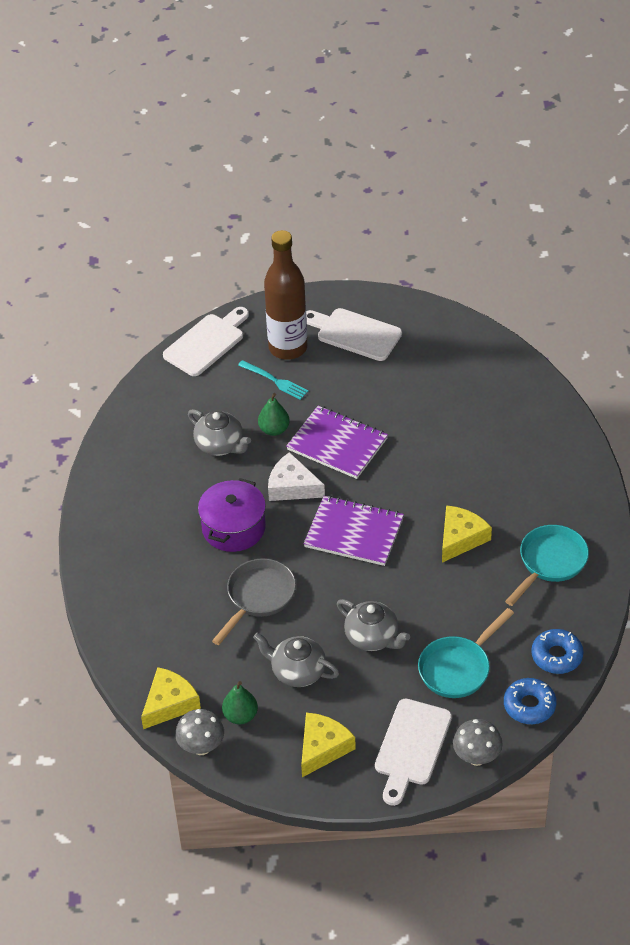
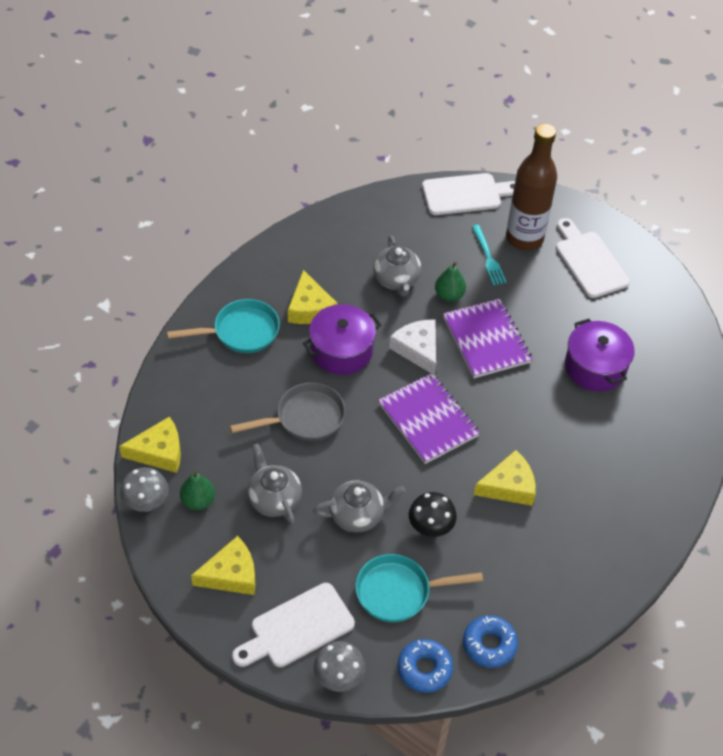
camera: 35 degrees right, 5 degrees up
(173, 513) = (309, 308): none -> yellow cheese
(372, 637) = (358, 515): grey teapot -> grey teapot turned 90 degrees counterclockwise
(435, 608) = (430, 528): none -> black mushroom
(437, 410) = (595, 367): none -> purple pot
(550, 562) = (563, 561): turquoise pan -> turquoise pan (241, 332)

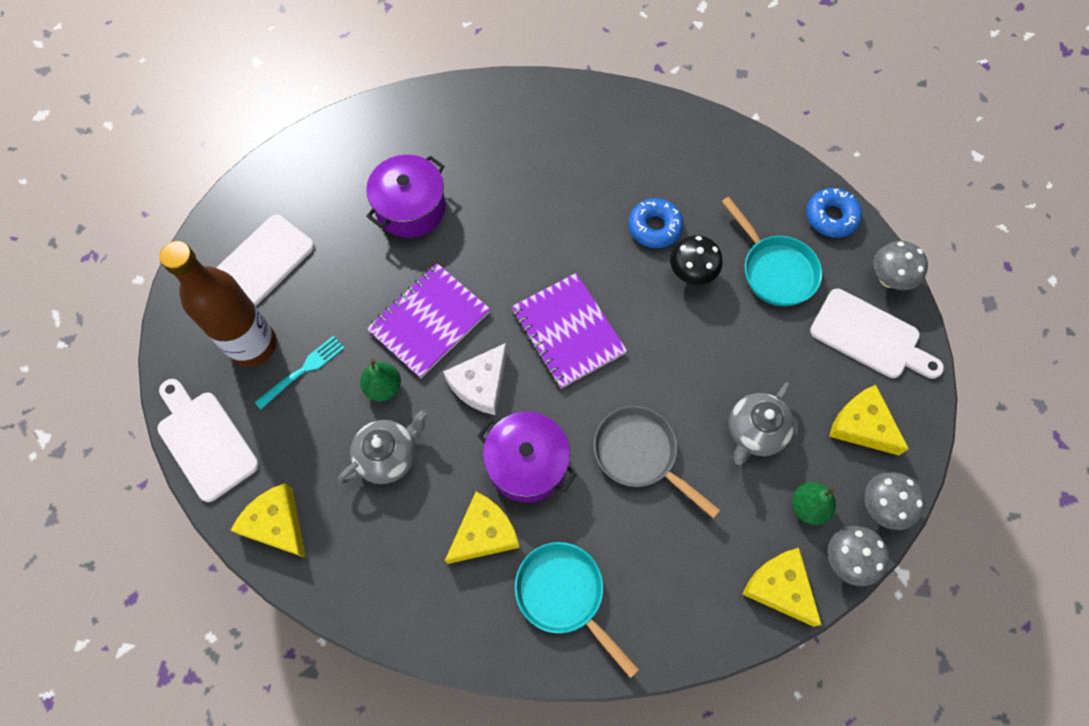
camera: 115 degrees left, 15 degrees up
(165, 549) = (881, 506): none -> grey mushroom
(358, 515) = (720, 343): grey teapot -> none
(428, 420) = (568, 331): purple notebook -> purple notebook turned 60 degrees counterclockwise
(489, 644) = (773, 178): blue donut -> blue donut (654, 227)
(509, 486) = (602, 227): yellow cheese -> yellow cheese (277, 524)

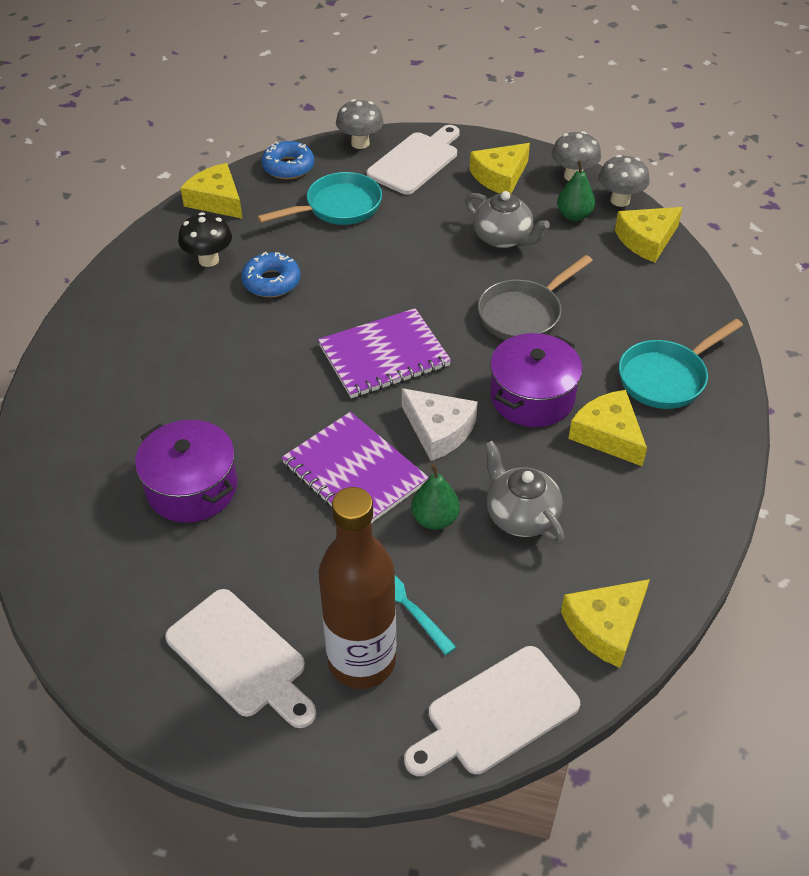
camera: 85 degrees left, 20 degrees down
(691, 273) = (331, 261): black mushroom -> black mushroom (208, 260)
(764, 163) = (216, 200): none -> yellow cheese

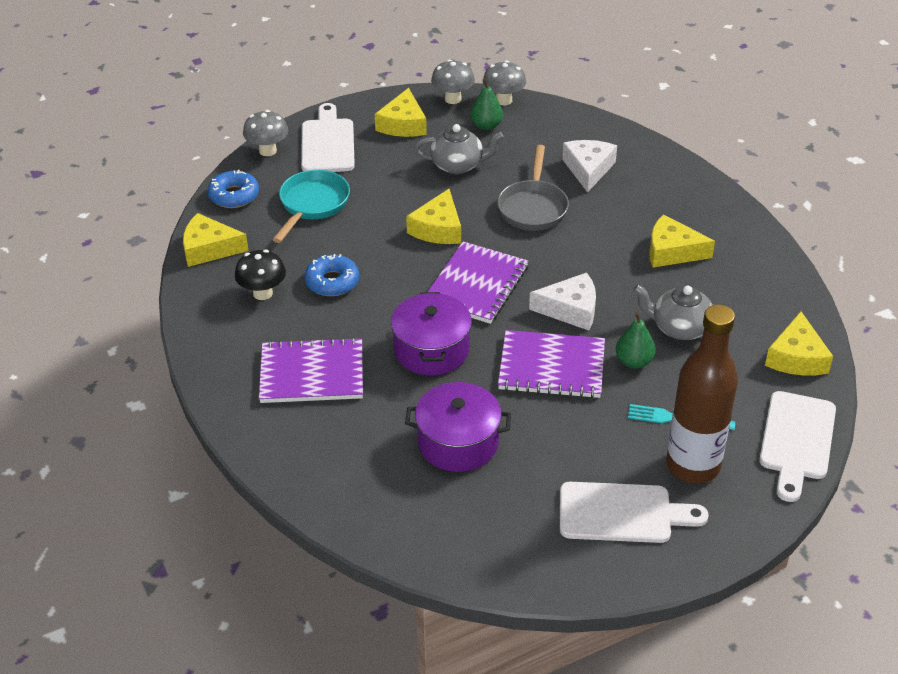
camera: 40 degrees left, 5 degrees down
(160, 350) = (312, 373): none -> purple notebook
(532, 397) = (601, 255): purple pot -> purple pot (431, 350)
(622, 307) = (588, 169): none -> white cheese
(646, 240) = (552, 118): yellow cheese -> yellow cheese (438, 228)
(666, 377) = (664, 198): turquoise pan -> none

